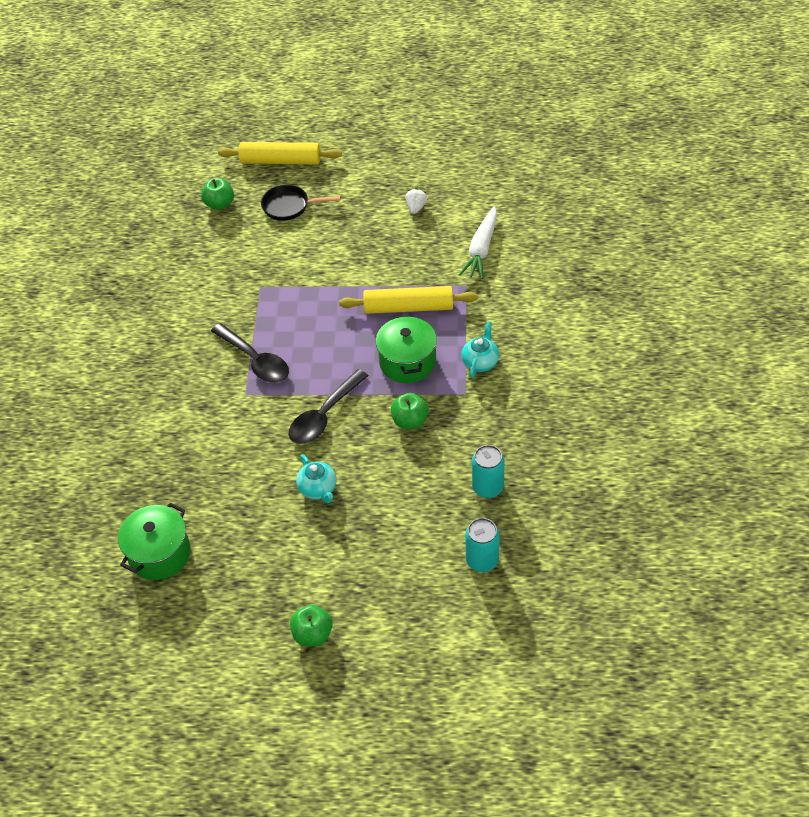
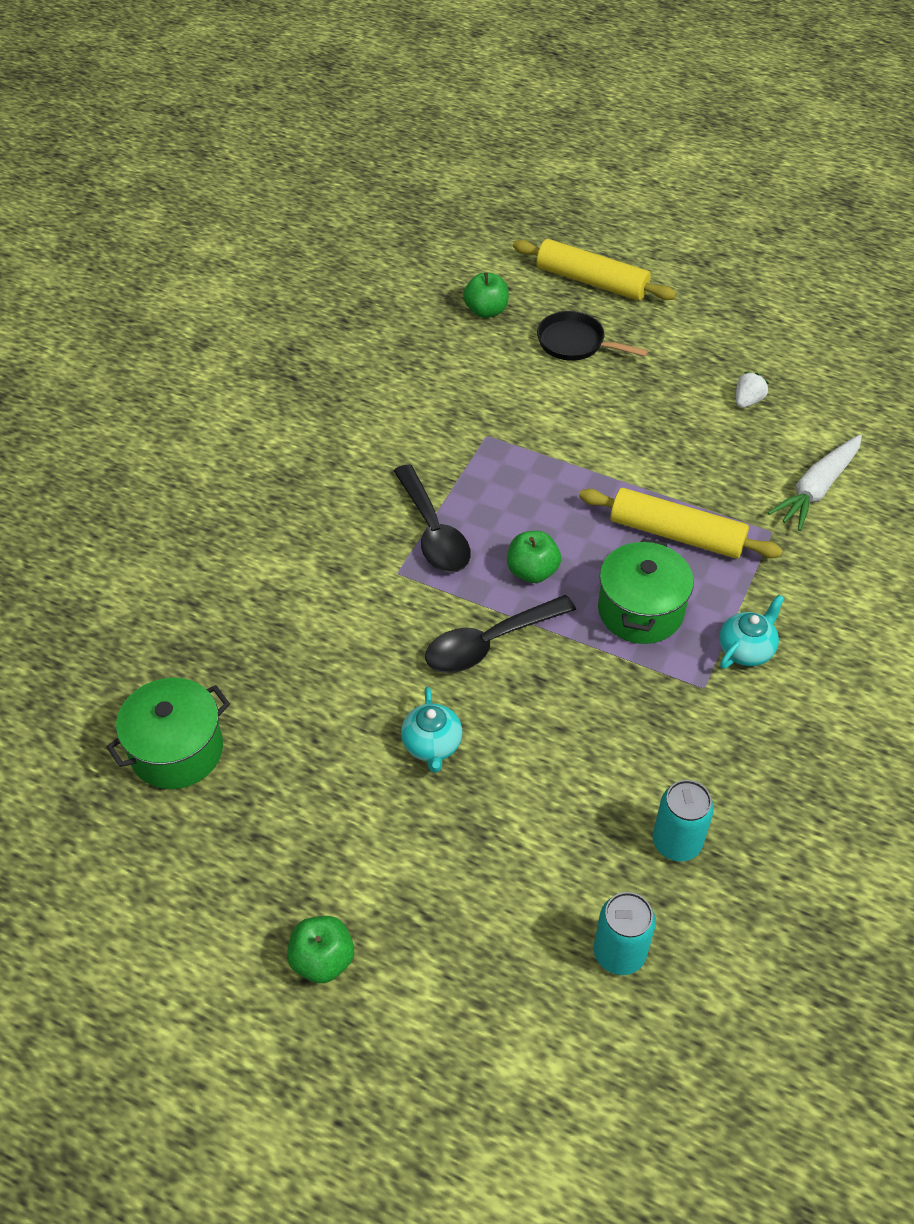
camera: 20 degrees right, 0 degrees up
(410, 421) = (606, 697): green apple -> green apple (532, 571)

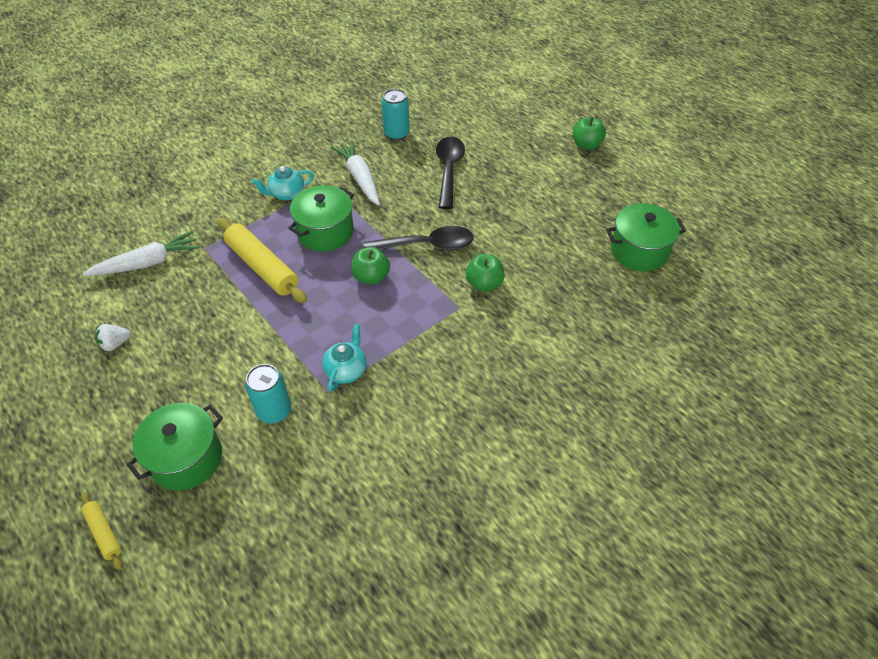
camera: 155 degrees left, 0 degrees up
(432, 745) = (491, 207): turquoise teapot -> turquoise teapot (346, 370)
(433, 532) = (418, 327): black spoon -> black spoon (449, 170)
(486, 311) = (231, 537): green apple -> green apple (484, 284)
(575, 343) = (186, 458): black pan -> green pot
(592, 281) = (103, 533): yellow rolling pin -> yellow rolling pin, size x0.51
(619, 953) = (452, 110): turquoise can -> turquoise can (274, 411)
(665, 721) = (359, 178): none -> white carrot

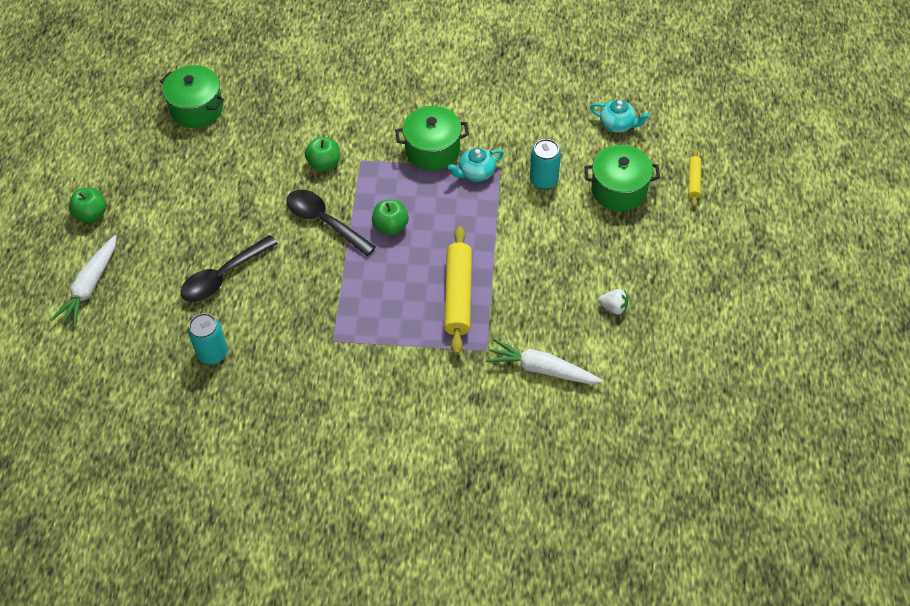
camera: 135 degrees left, 5 degrees up
(287, 194) = (373, 357): turquoise teapot -> turquoise teapot (617, 124)
(325, 232) = (382, 291): green pot -> green pot (432, 150)
(359, 178) = (299, 326): white carrot -> white carrot (90, 287)

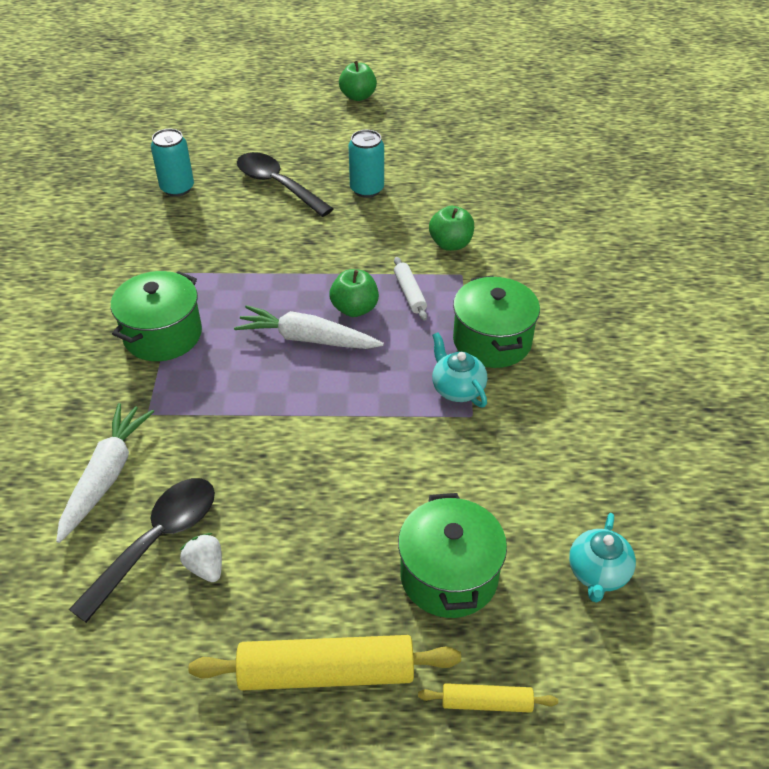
camera: 85 degrees right, 10 degrees down
(90, 287) = (267, 106): white carrot -> white carrot (307, 339)
(197, 109) = (515, 143): green pot -> green pot (162, 335)
(324, 221) = (359, 251): black spoon -> black spoon (157, 541)
(378, 192) = (409, 293): none -> white rolling pin
(458, 295) = (241, 380): yellow rolling pin -> yellow rolling pin (326, 672)
(543, 180) = (455, 470): turquoise can -> turquoise can (367, 189)
(613, 307) = (205, 567): white strawberry -> white strawberry turned 135 degrees clockwise

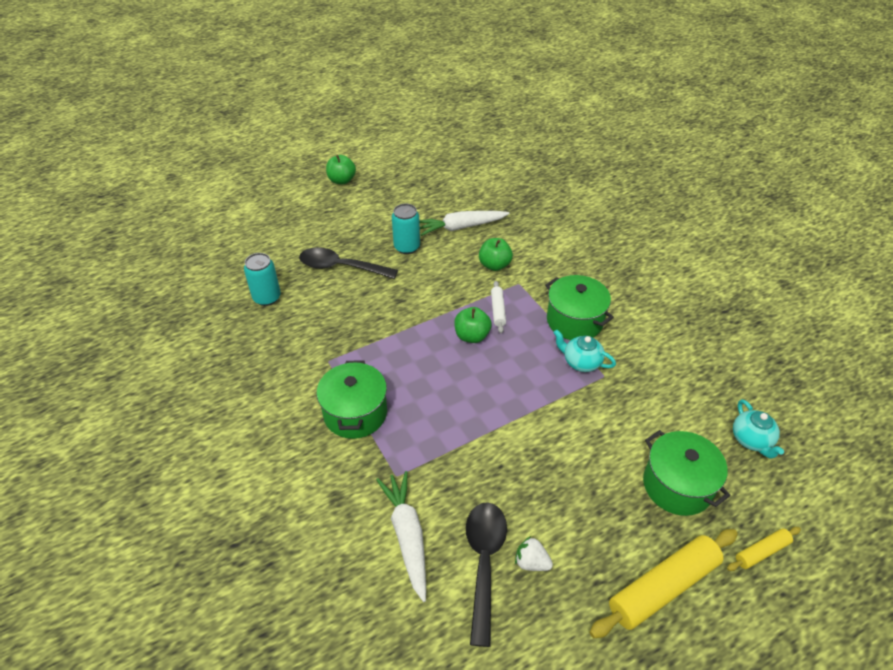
camera: 30 degrees left, 0 degrees up
(307, 339) = (459, 371): white carrot -> white carrot (461, 227)
(409, 293) = (497, 310): white rolling pin -> white rolling pin turned 45 degrees clockwise

